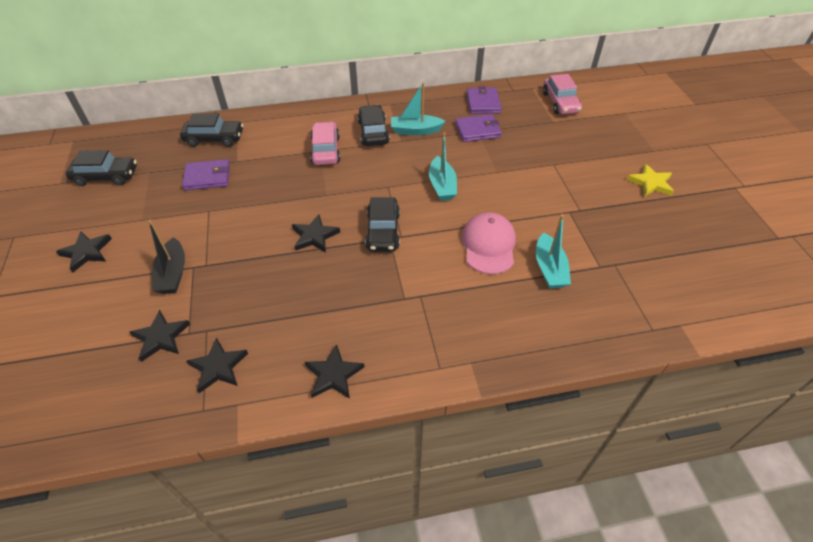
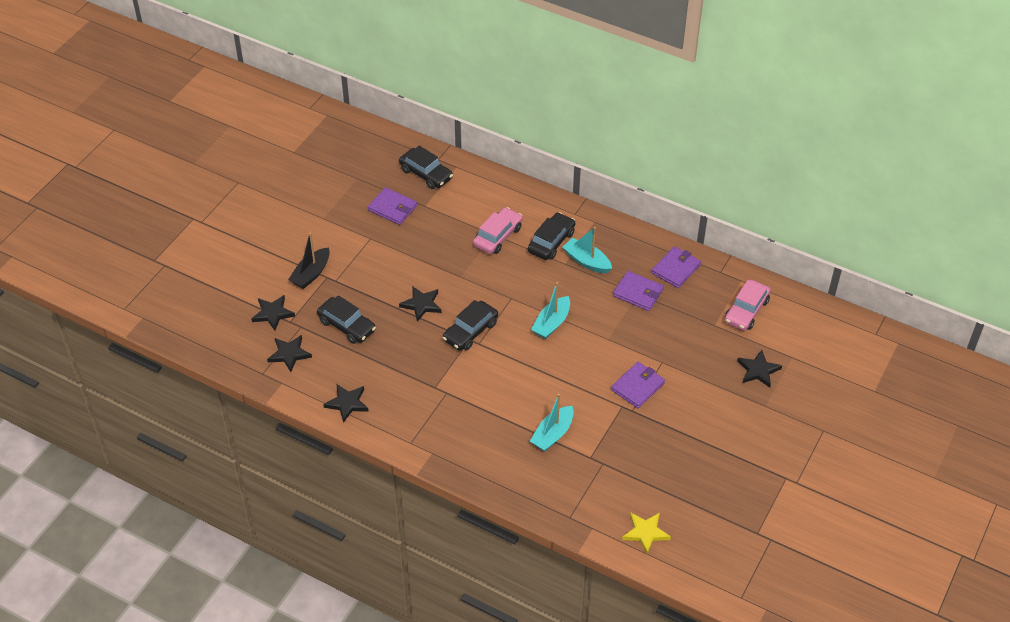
camera: 40 degrees right, 0 degrees up
(86, 252) = (272, 223): black star -> black star (758, 370)
(106, 176) = (326, 164): black car -> black car (347, 325)
(488, 245) = (531, 390): pink cap -> none
(561, 191) = (637, 386): none -> purple wallet
(651, 183) = (719, 428): yellow star -> yellow star (645, 532)

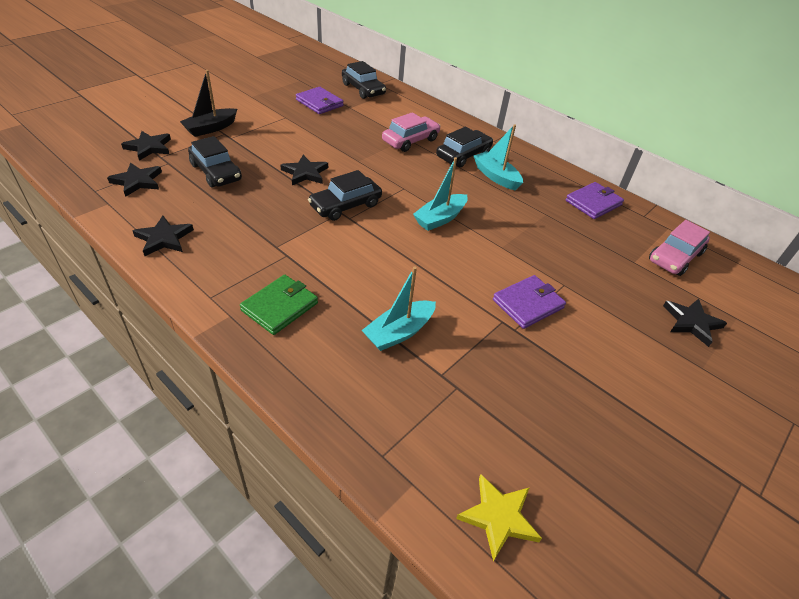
camera: 10 degrees right, 5 degrees down
(462, 437) = (279, 306): none -> green wallet
(638, 293) = (546, 213): purple wallet -> none

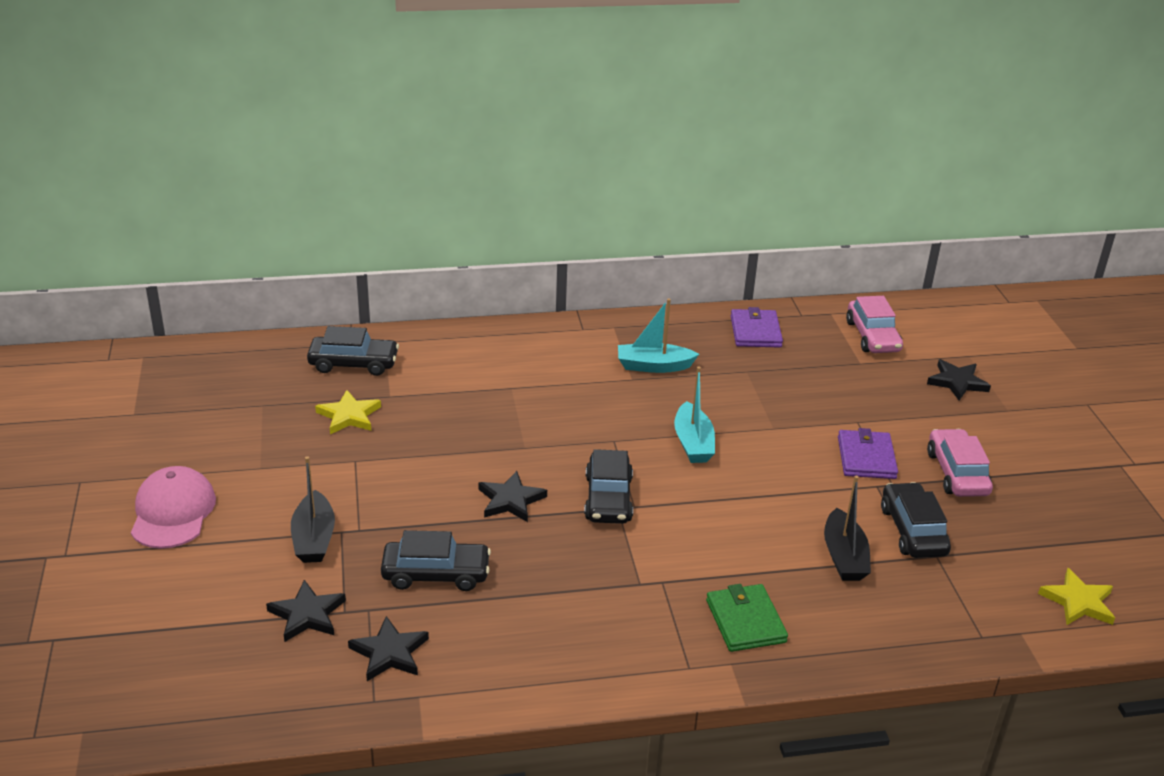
camera: 50 degrees left, 10 degrees down
(164, 238) = (546, 668): black star -> none
(195, 88) = (173, 512): none -> pink cap
(319, 103) = (349, 416): purple wallet -> yellow star
(399, 332) = (844, 557): turquoise boat -> black boat
(410, 140) = (520, 387): pink car -> pink car (957, 473)
(463, 155) = (590, 365): black car -> black car (913, 531)

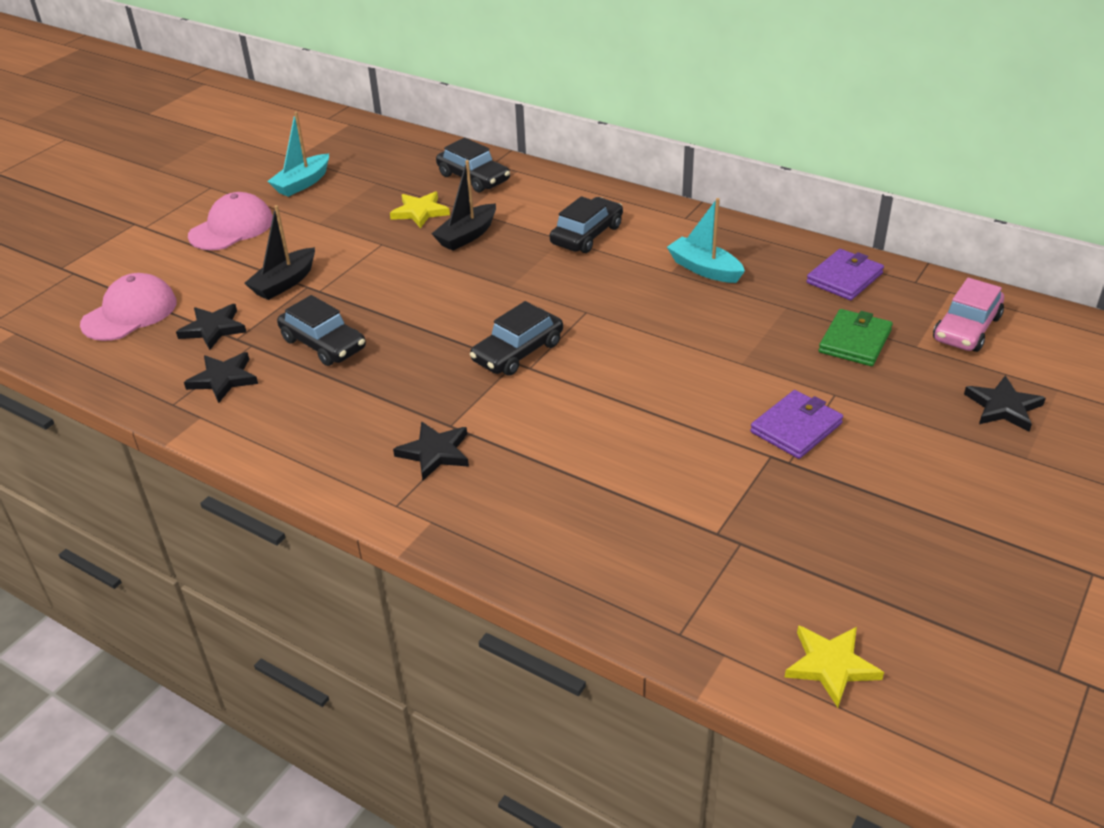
camera: 45 degrees right, 5 degrees up
(191, 645) = (130, 313): none -> pink cap
(511, 500) = (445, 319): black star -> black star (435, 453)
(693, 443) = (649, 343): turquoise boat -> turquoise boat (302, 183)
(745, 621) = (488, 498): green wallet -> green wallet (854, 341)
(844, 557) = (648, 496): black boat -> black boat (467, 236)
(913, 531) = (748, 510): black car -> black car (587, 235)
(957, 473) = (874, 485): pink car -> none

